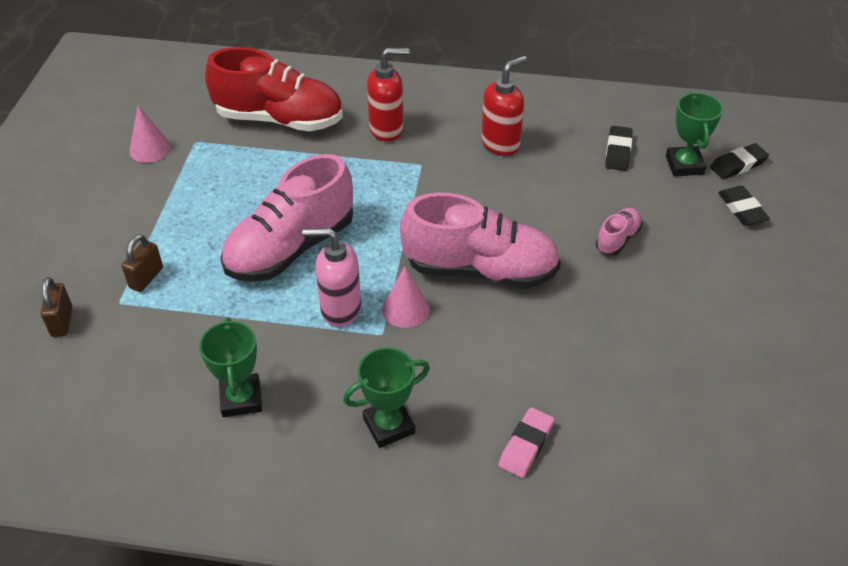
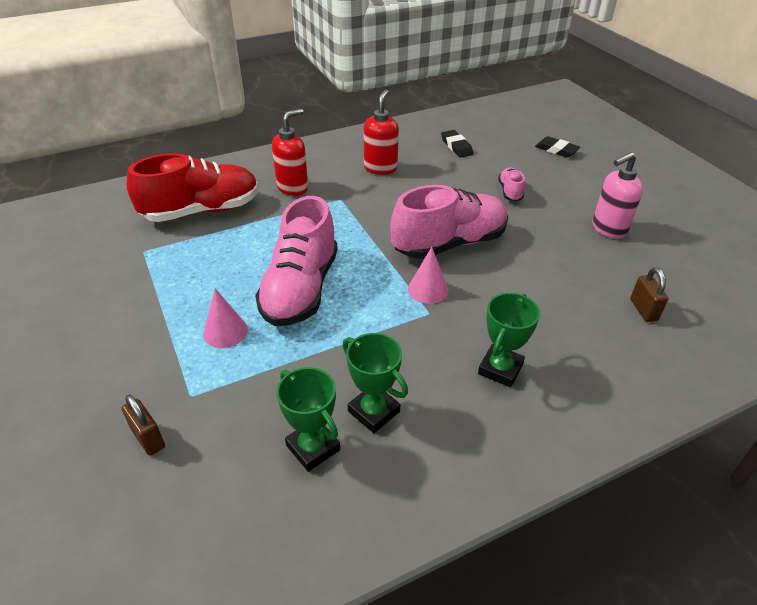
camera: 35 degrees left, 5 degrees down
(146, 278) = (198, 365): brown padlock -> brown padlock (643, 310)
(150, 149) = (105, 271): pink cone -> pink cone (225, 331)
(340, 309) = (382, 311): pink soap dispenser -> pink soap dispenser (608, 229)
(526, 445) = (596, 332): pink eraser -> none
(684, 165) = (501, 140): green trophy -> green trophy (313, 447)
(738, 165) = (528, 129): black eraser -> none

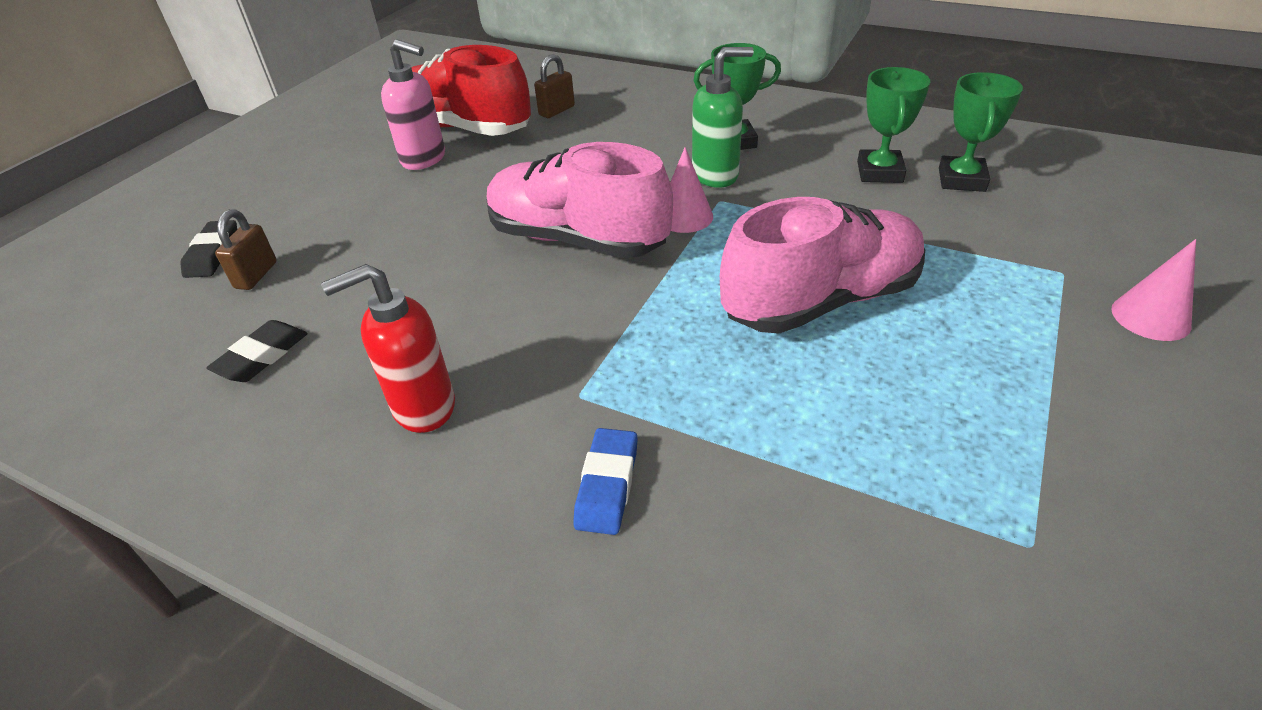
camera: 125 degrees left, 0 degrees up
(148, 438) = (1135, 262): brown padlock -> brown padlock (256, 275)
(202, 211) = (835, 569): red shoe -> red shoe (465, 128)
(225, 331) = (971, 310): pink cone -> pink cone (1150, 317)
(293, 187) = (607, 485): red soap dispenser -> blue eraser
(460, 329) = (716, 175): none -> green soap dispenser
(510, 192) = (391, 246): pink shoe -> none

